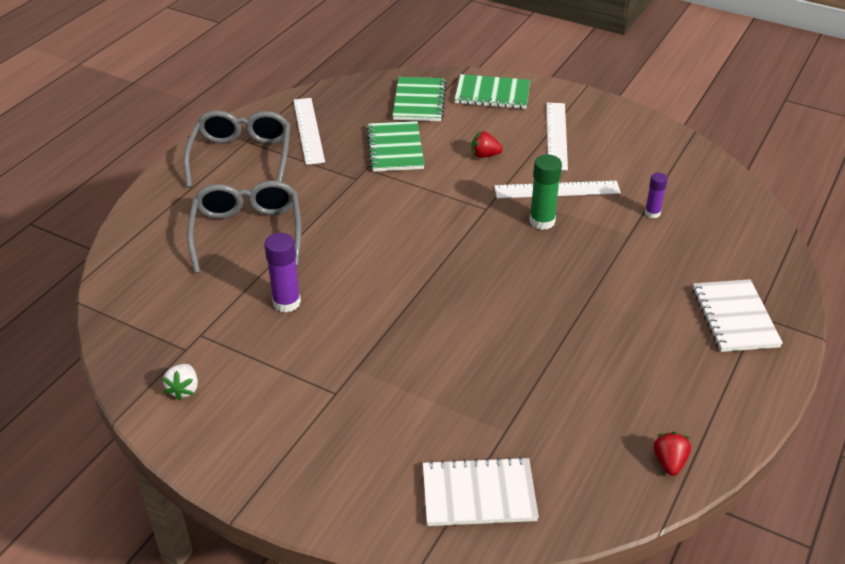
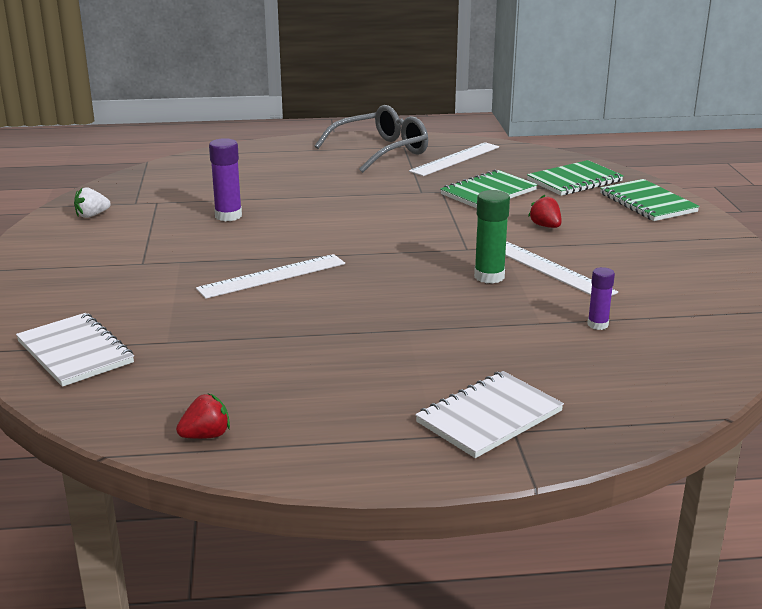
camera: 55 degrees right, 15 degrees down
(247, 233) = (292, 180): grey glasses -> none
(557, 135) = (639, 246): white ruler -> white ruler (272, 276)

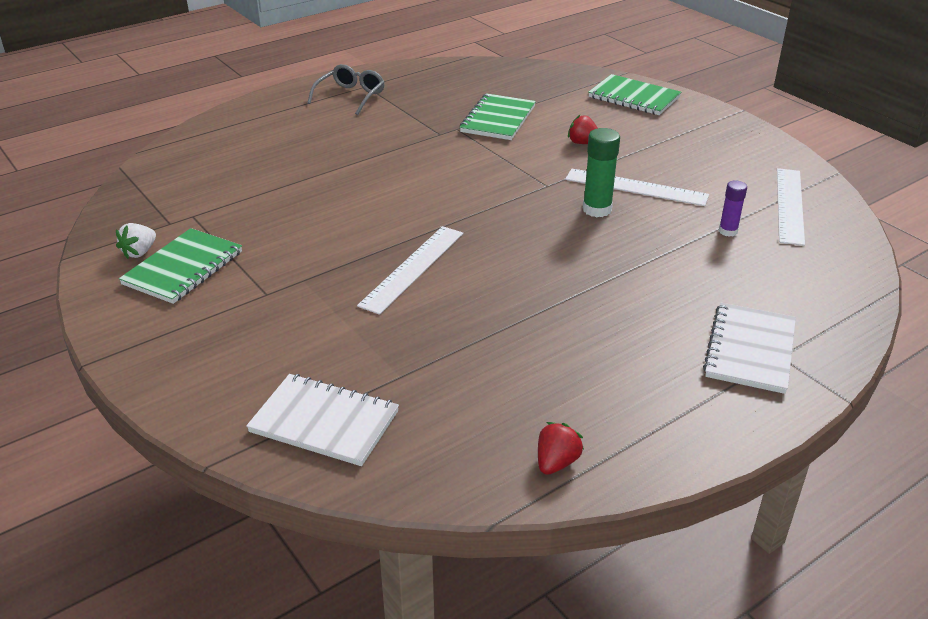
camera: 30 degrees left, 10 degrees up
(228, 216) = (289, 211): purple glue stick -> none
(380, 151) = (350, 97): grey glasses -> grey glasses, size x0.64
(455, 159) = (429, 89): white ruler -> white ruler (790, 205)
(574, 181) = (554, 89): green notebook -> green notebook (183, 268)

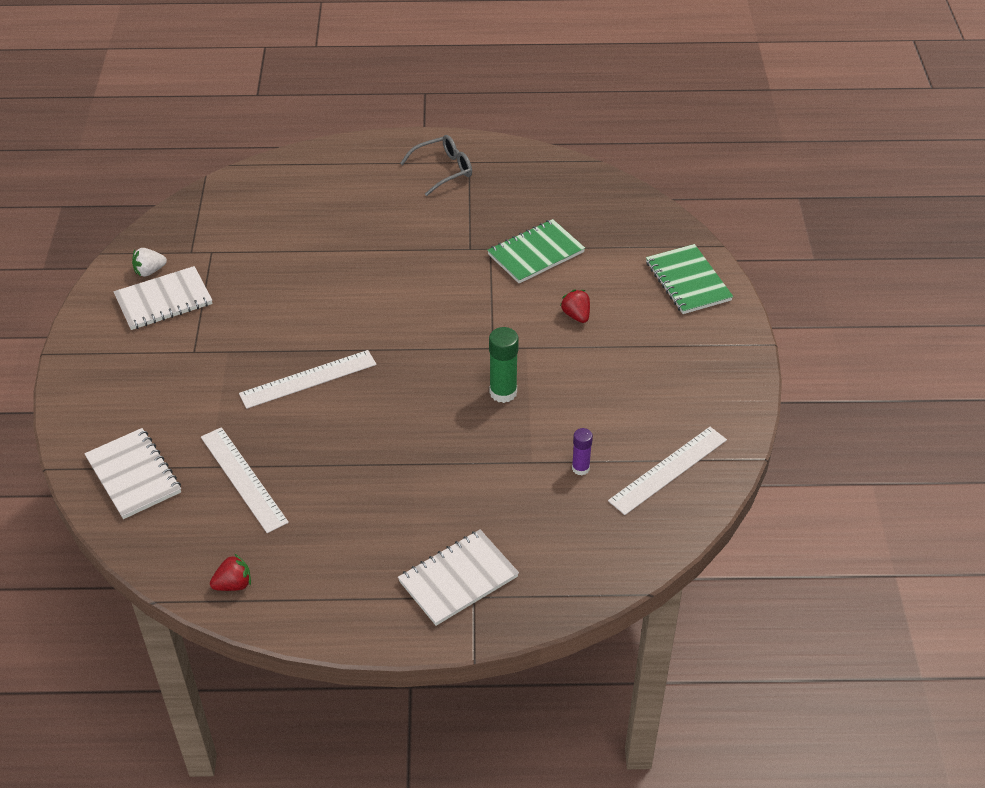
camera: 35 degrees right, 10 degrees up
(183, 268) = (164, 300): green notebook -> white notebook
(636, 187) = (562, 385): white ruler -> white ruler (243, 479)

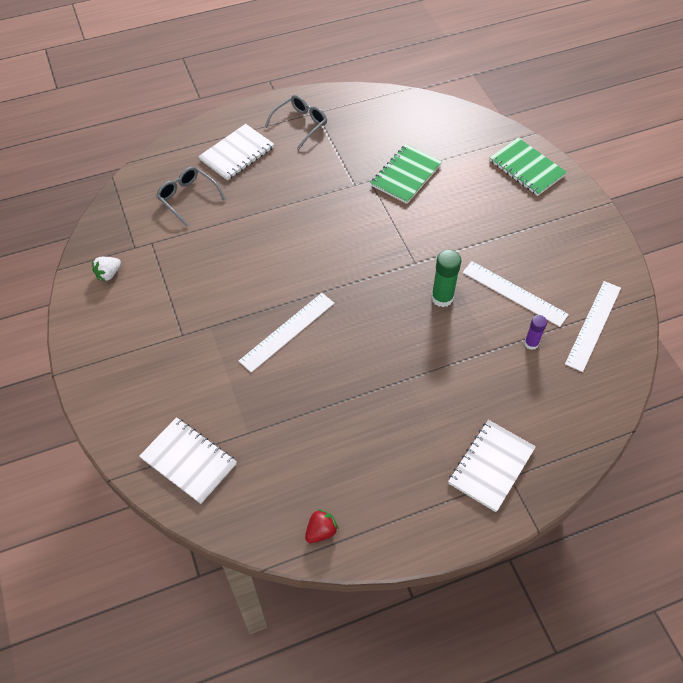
camera: 20 degrees left, 10 degrees up
(164, 300) = (134, 297): white notebook -> white notebook (237, 154)
(243, 479) = (280, 435): white ruler -> white ruler (514, 293)
(275, 217) = (188, 198): none -> grey glasses
(576, 315) = (462, 218): red strawberry -> none

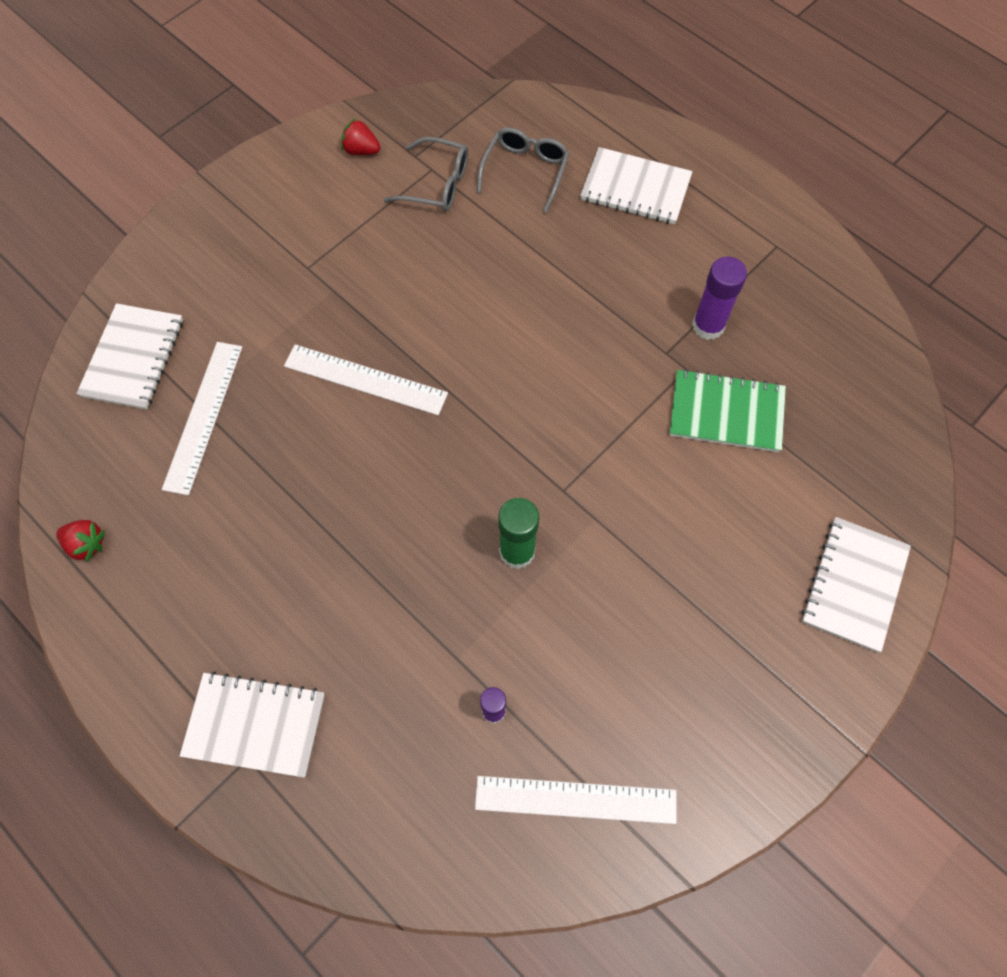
camera: 65 degrees right, 10 degrees up
(108, 274) = (361, 150): white strawberry -> red strawberry
(300, 124) = (739, 236): grey glasses -> grey glasses (436, 184)
(348, 160) = (708, 326): none -> purple glue stick
(514, 293) = (577, 653): white ruler -> white ruler (203, 416)
(526, 168) = (853, 585): green notebook -> white notebook

